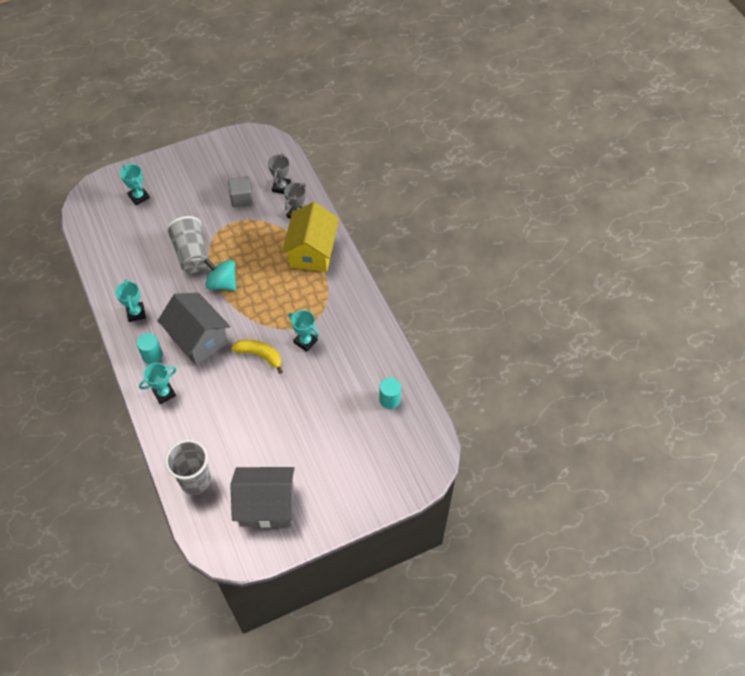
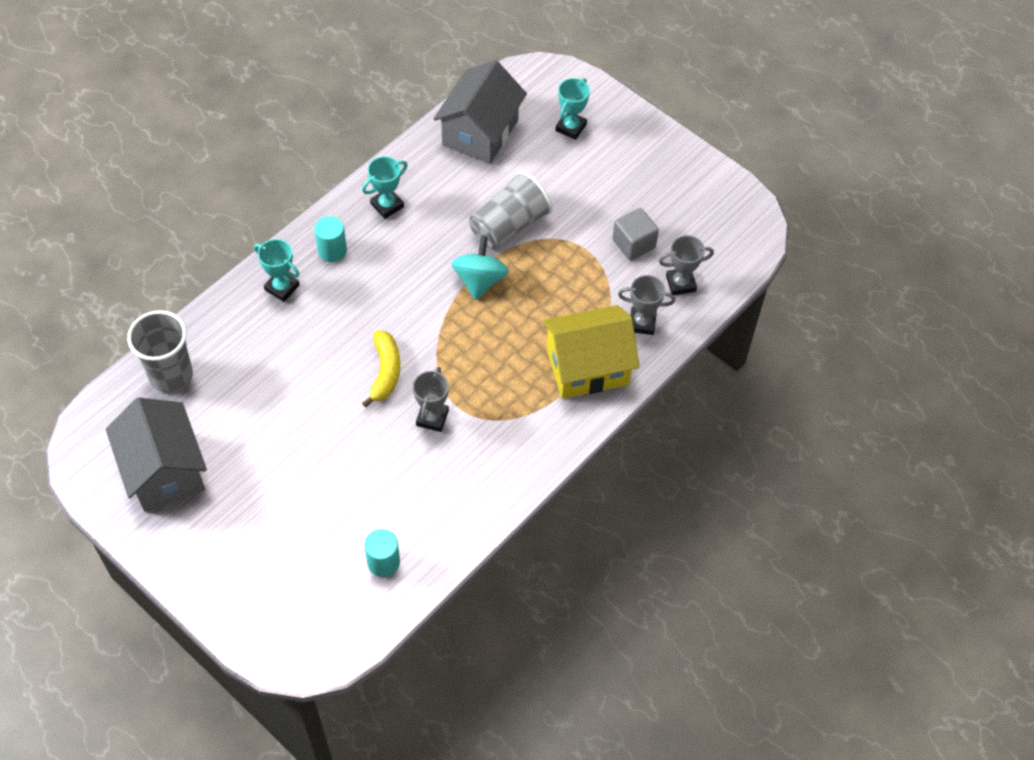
camera: 65 degrees right, 0 degrees up
(198, 339) = (379, 290): grey house -> grey house (480, 132)
(305, 341) = (432, 418): turquoise trophy -> grey trophy

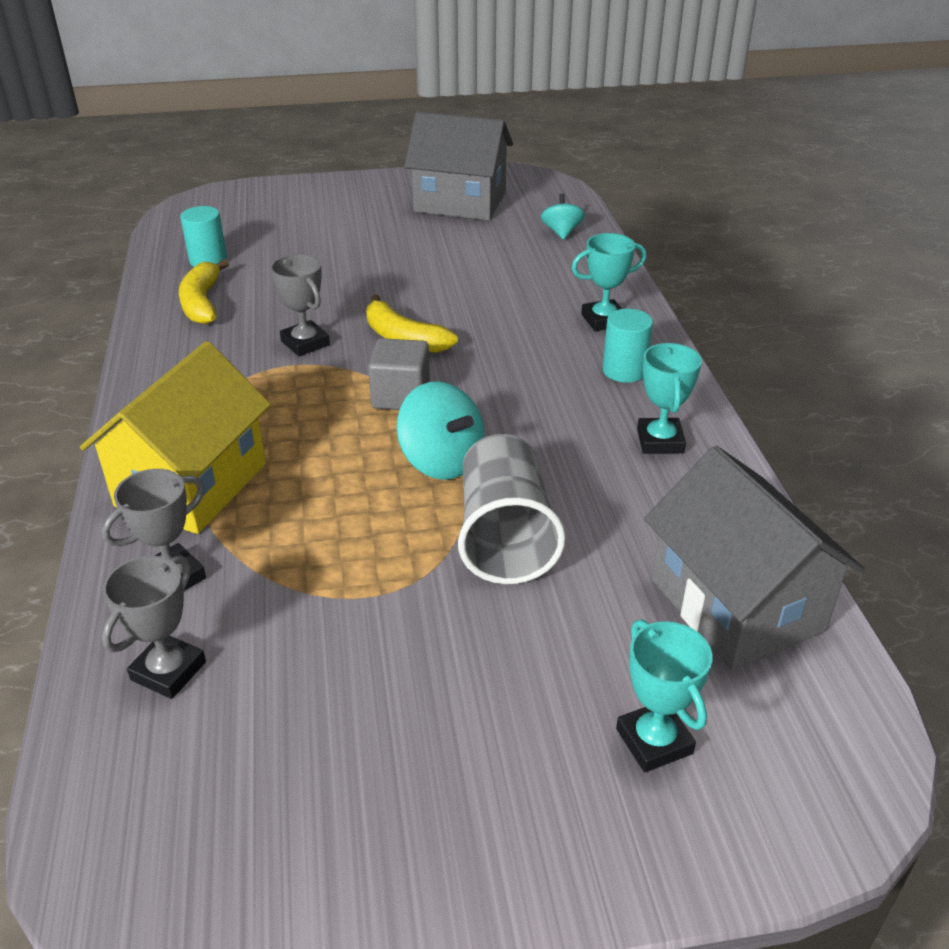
camera: 130 degrees right, 20 degrees down
(171, 375) = (561, 232): grey cup -> turquoise spinning top
(437, 513) = (202, 303): none -> yellow banana
(633, 244) = (310, 661): grey cube -> grey cube (401, 396)

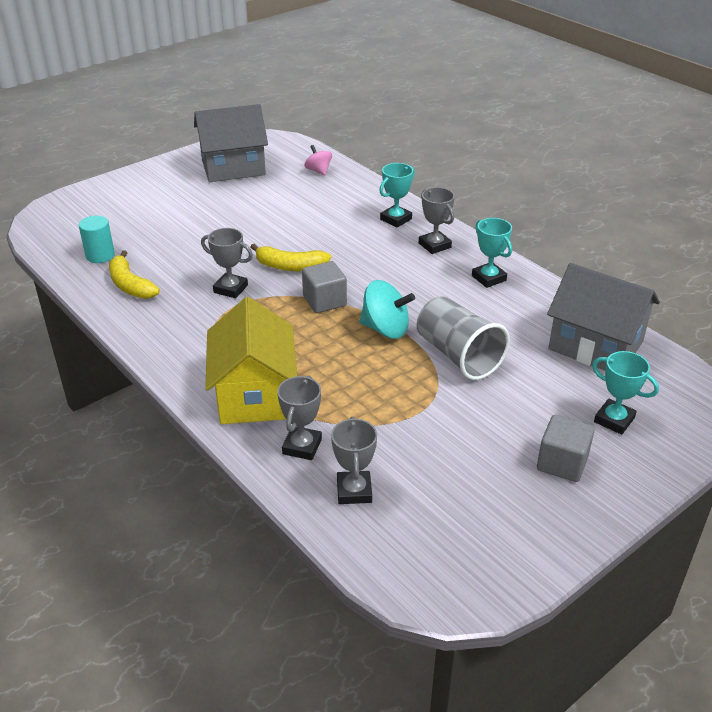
camera: 30 degrees left, 0 degrees up
(499, 774) = (562, 463): none -> grey cube
(561, 232) = (318, 171): turquoise spinning top -> pink spinning top
(624, 370) = (434, 245): turquoise cylinder -> grey trophy

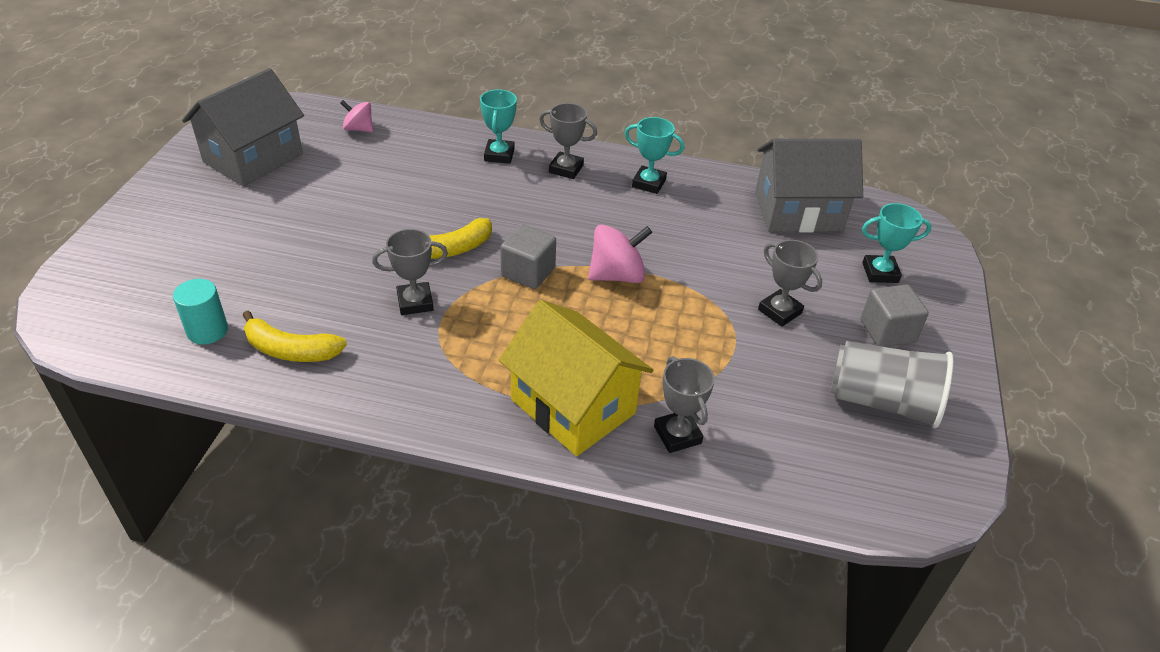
camera: 40 degrees left, 5 degrees up
(354, 491) = (769, 452): grey trophy -> grey trophy (779, 311)
(385, 329) = (617, 275): turquoise spinning top -> pink spinning top
(458, 355) = (706, 272): grey cup -> grey cup (882, 402)

